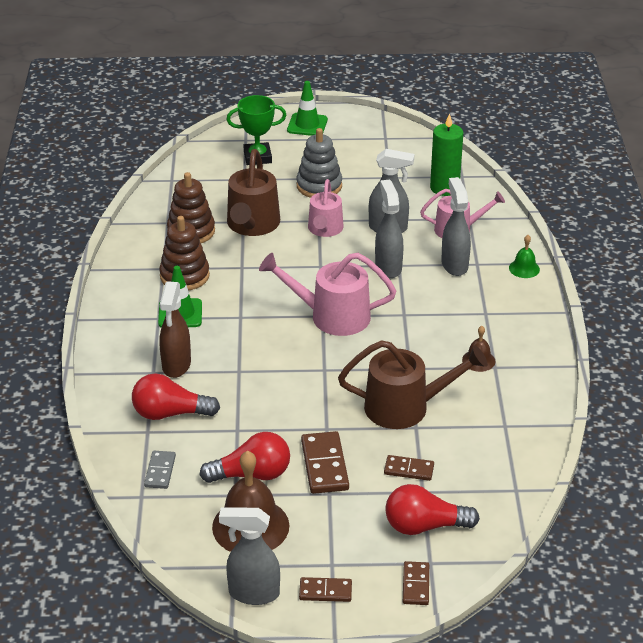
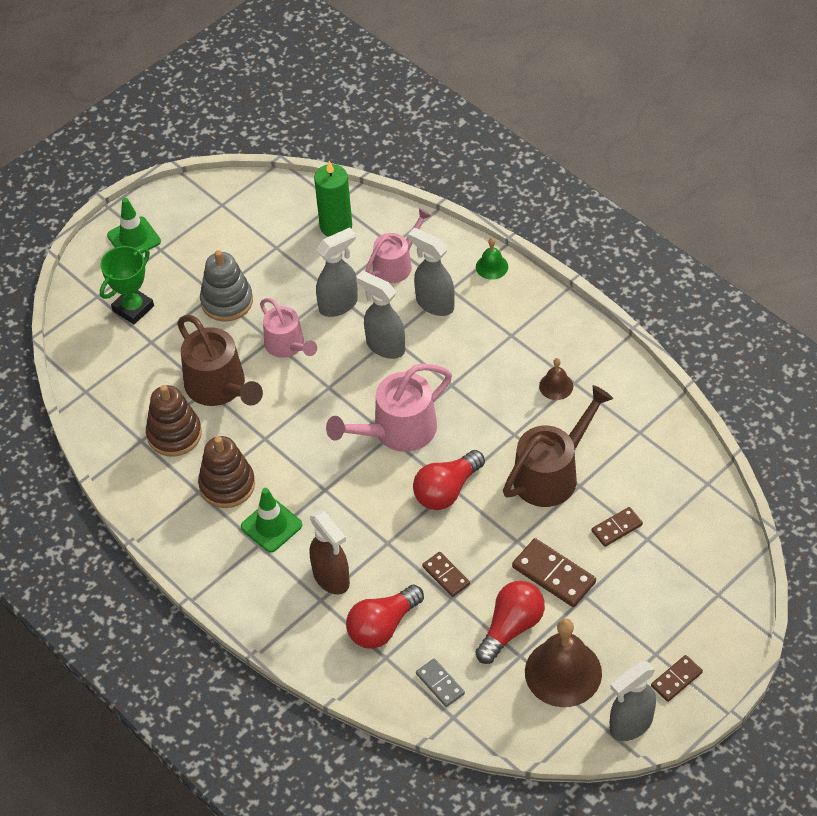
camera: 40 degrees left, 15 degrees up
(415, 585) = (728, 621): brown domino -> brown domino (446, 575)
(424, 526) = (681, 567): red light bulb -> red light bulb (447, 490)

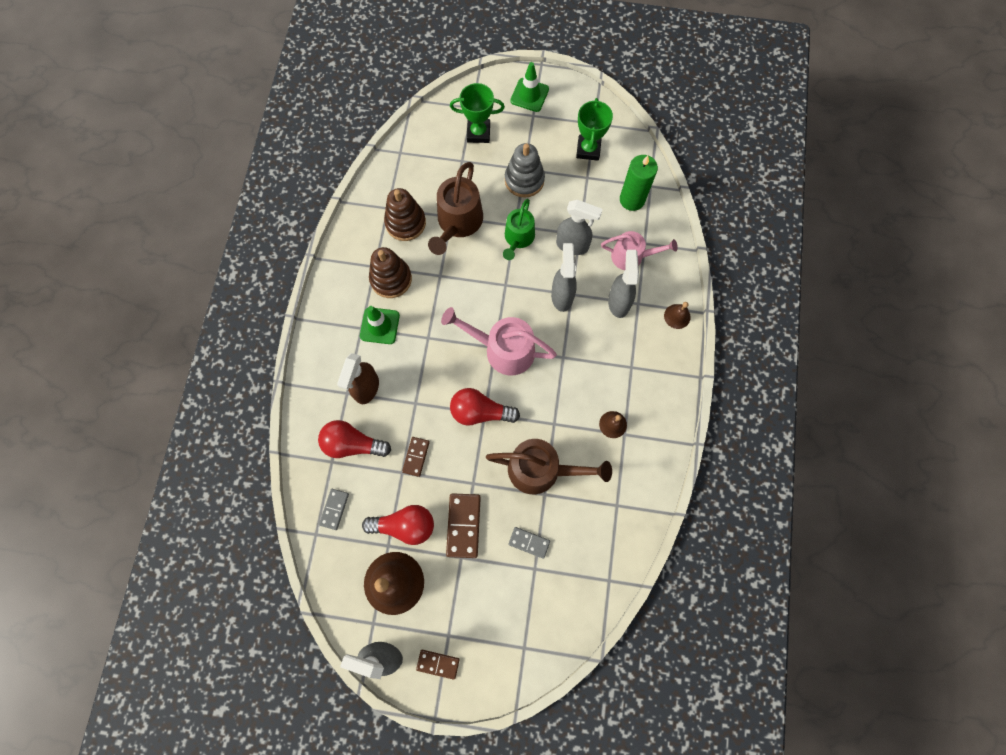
camera: 50 degrees right, 20 degrees up
(246, 227) = (588, 149): none -> green trophy
(287, 345) = (518, 238): pink watering can -> green watering can
(492, 266) = (677, 316): green bell -> brown bell
(617, 528) = (529, 542): brown domino -> grey domino

